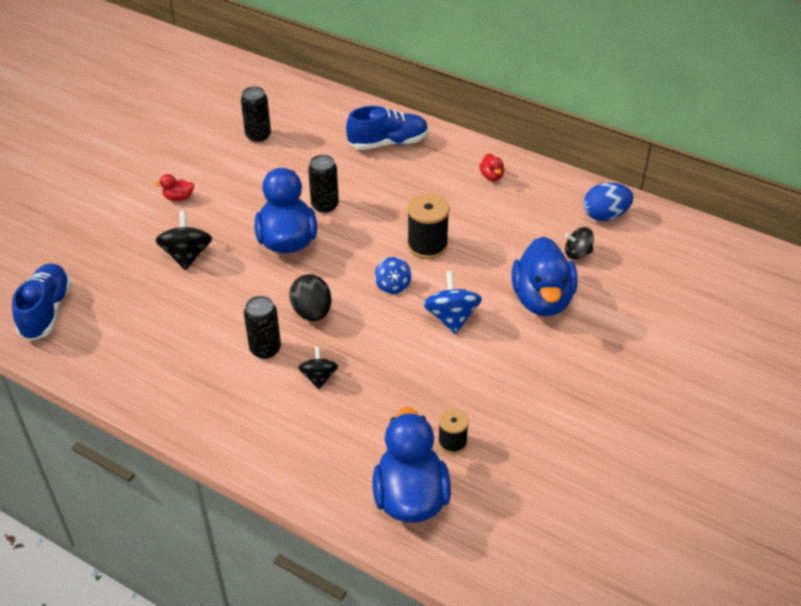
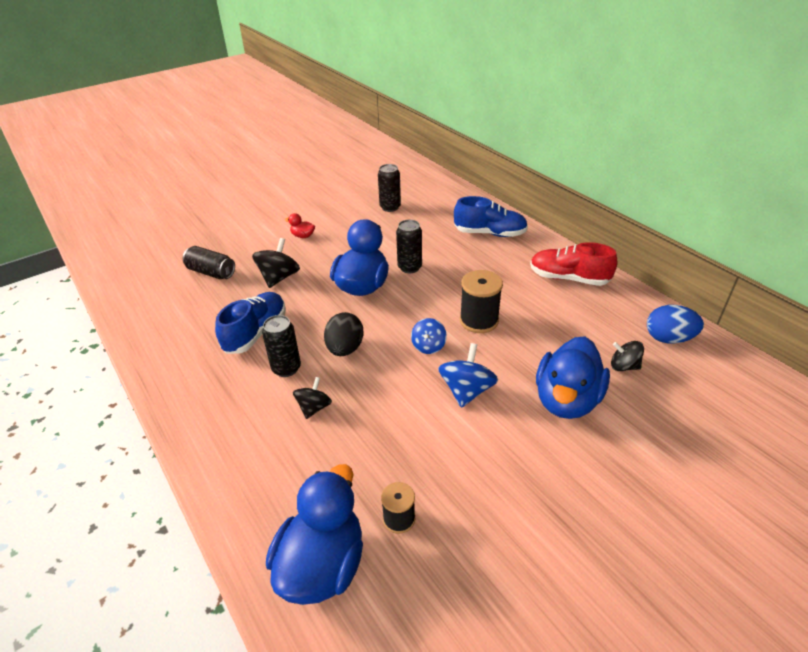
camera: 25 degrees right, 5 degrees down
(46, 312) = (152, 291): blue shoe -> blue shoe (256, 332)
(101, 271) = (211, 272): none -> black can
(491, 176) = (568, 278): red duck -> red shoe

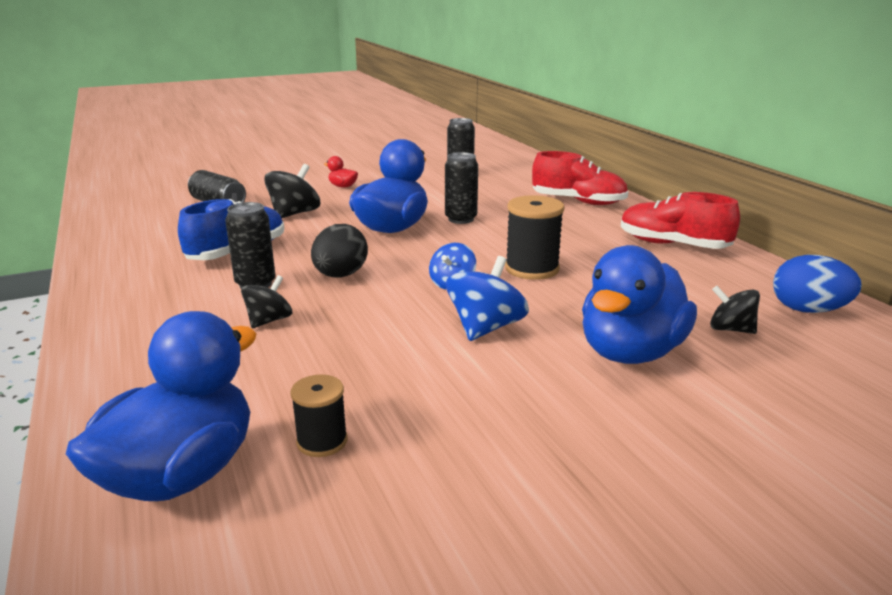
camera: 10 degrees right, 15 degrees down
(490, 233) = (578, 202): blue shoe -> red shoe

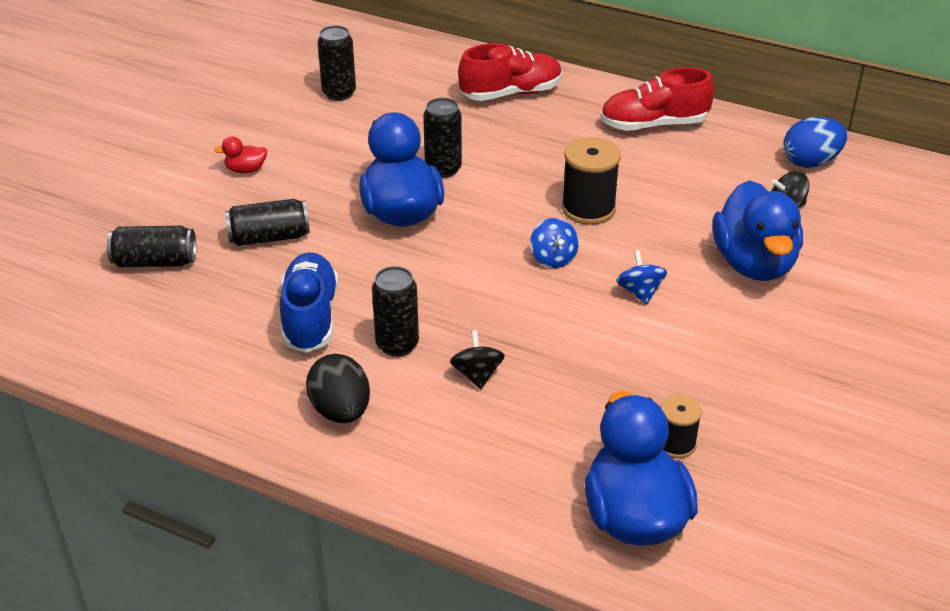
camera: 40 degrees left, 15 degrees up
(294, 214) = (269, 237): black spinning top -> black can
(340, 275) = (451, 296): black egg -> black egg (341, 411)
(485, 328) = (639, 292): blue spinning top -> blue spinning top, size x0.65

